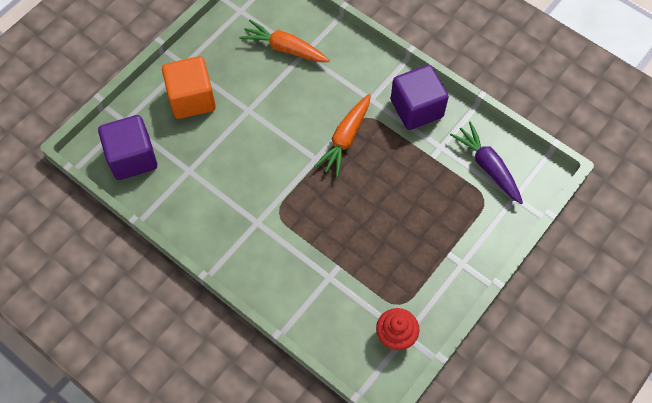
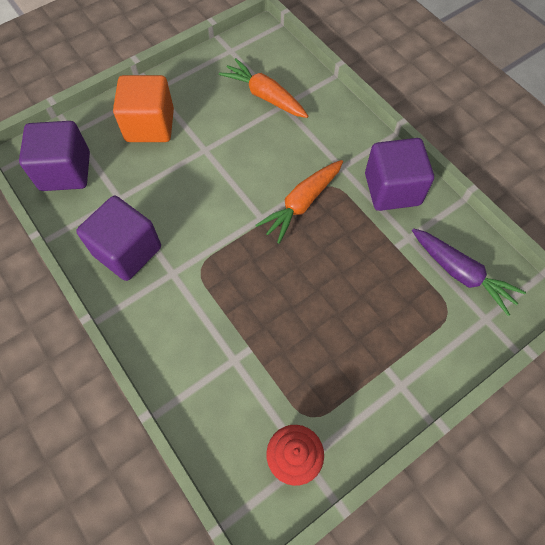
camera: 15 degrees right, 0 degrees up
(213, 213) = (127, 251): none -> purple cube
(487, 166) = (461, 274): purple carrot -> purple carrot turned 150 degrees clockwise

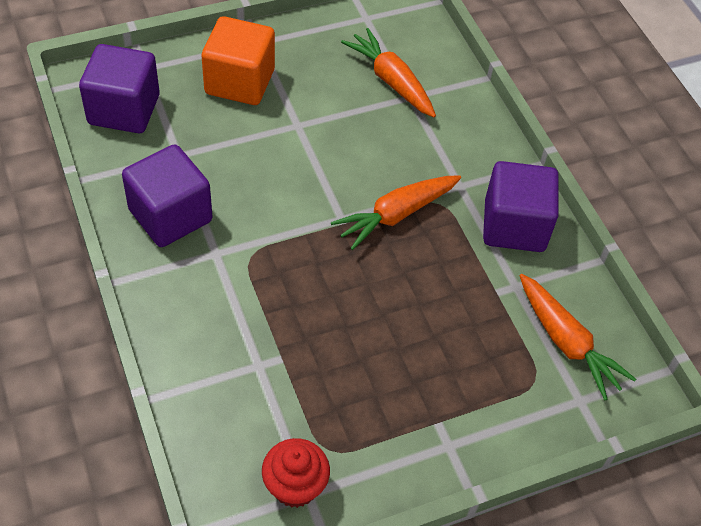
camera: 10 degrees right, 10 degrees down
(461, 274) = (566, 342): purple carrot -> orange carrot

